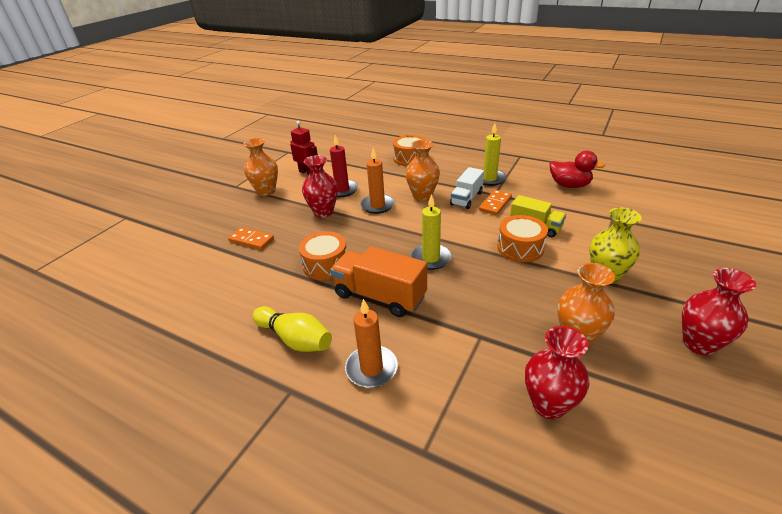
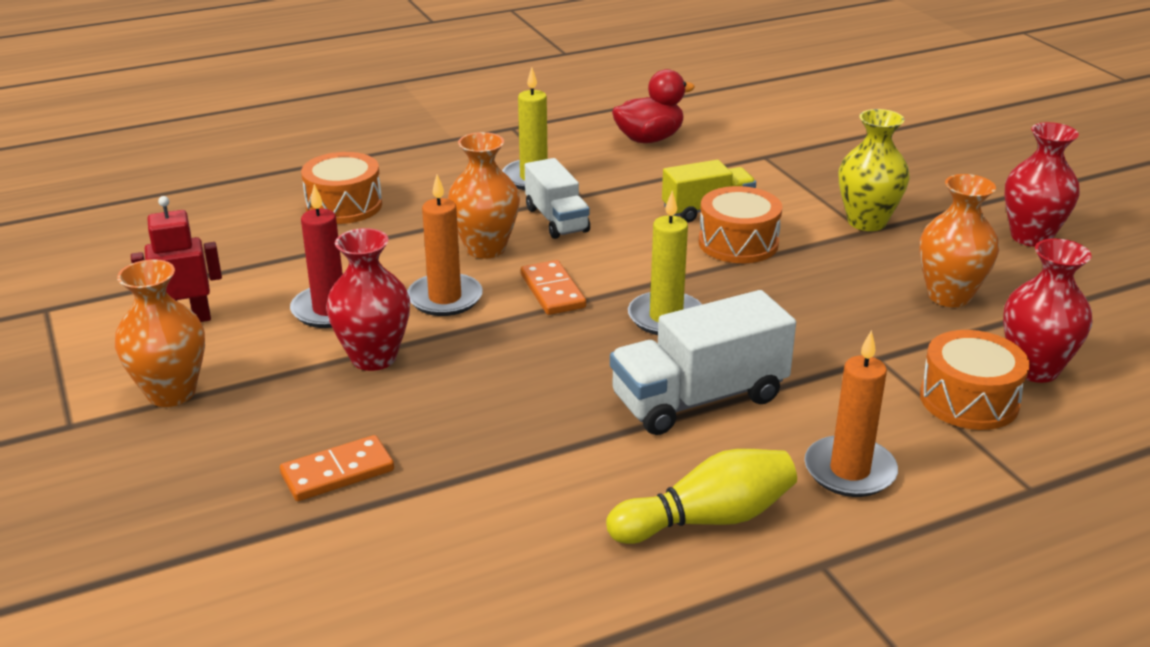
camera: 55 degrees left, 5 degrees down
(325, 265) = (546, 417): orange drum -> orange drum (969, 400)
(380, 296) = (699, 399): orange truck -> white truck
(495, 204) = (607, 207): orange domino -> orange domino (553, 291)

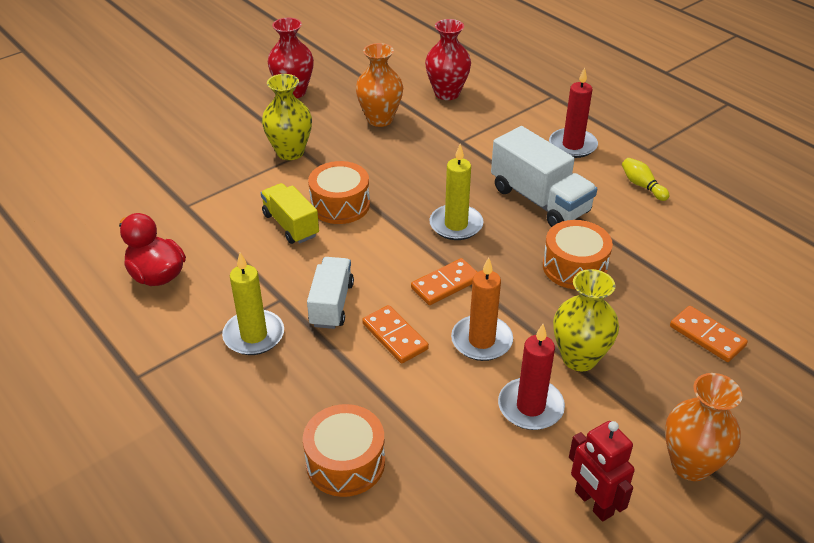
camera: 105 degrees left, 10 degrees up
(373, 357) = (579, 358): red vase -> yellow vase
(485, 248) = (395, 336): orange vase -> orange domino
(556, 220) = (331, 304): white truck -> white truck turned 45 degrees counterclockwise
(707, 519) = (642, 186): yellow bowling pin -> yellow bowling pin, size x0.58
(849, 471) = (572, 145): orange candle -> red candle
(969, 400) = (487, 112): orange drum -> orange drum (574, 267)

